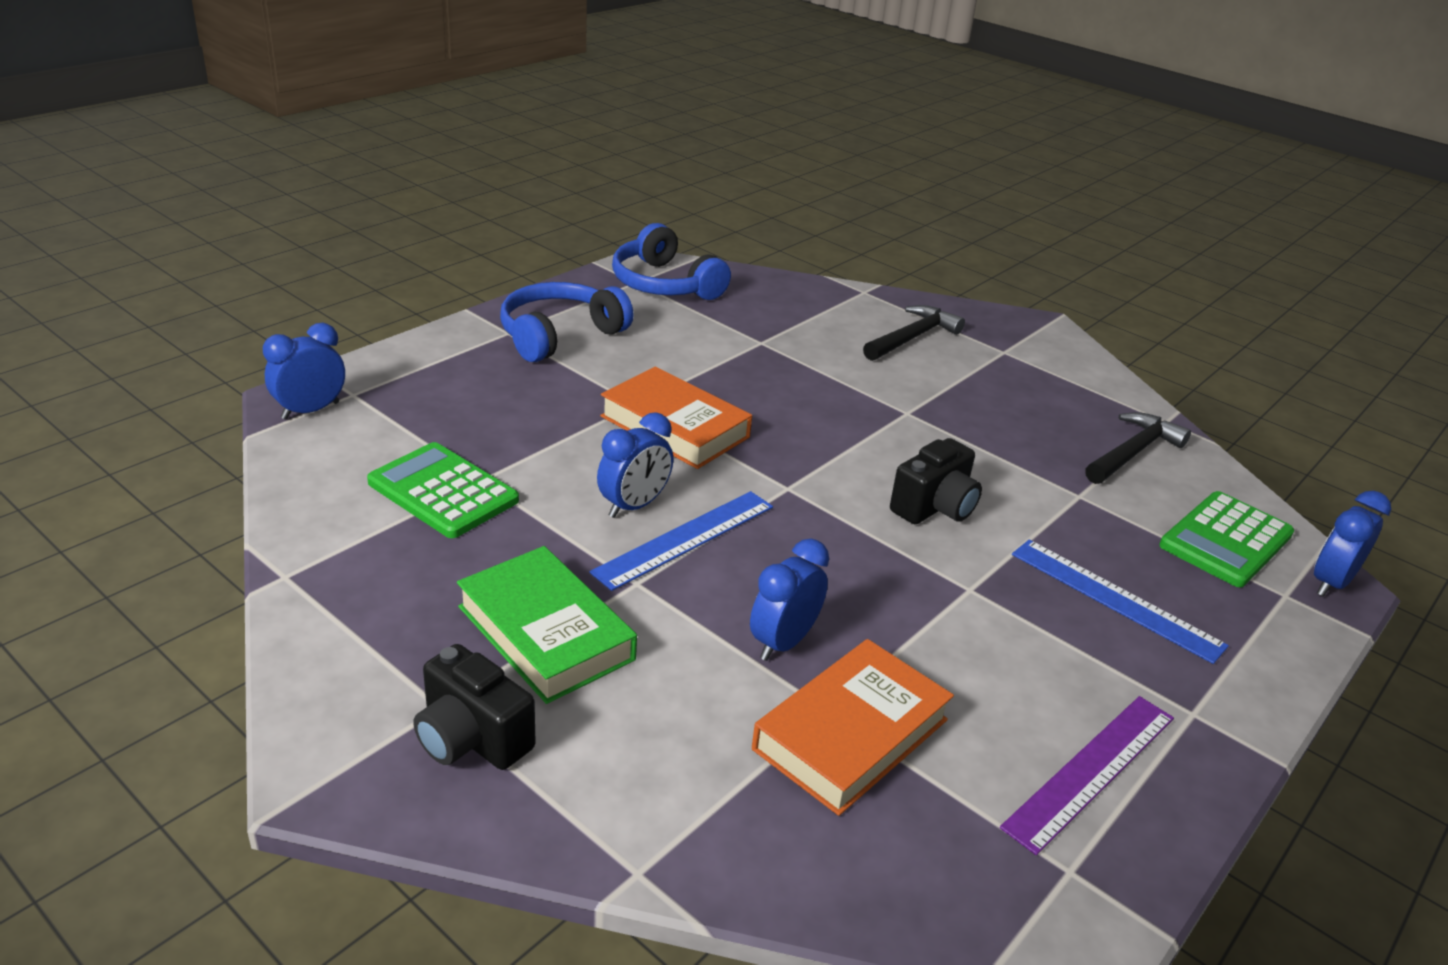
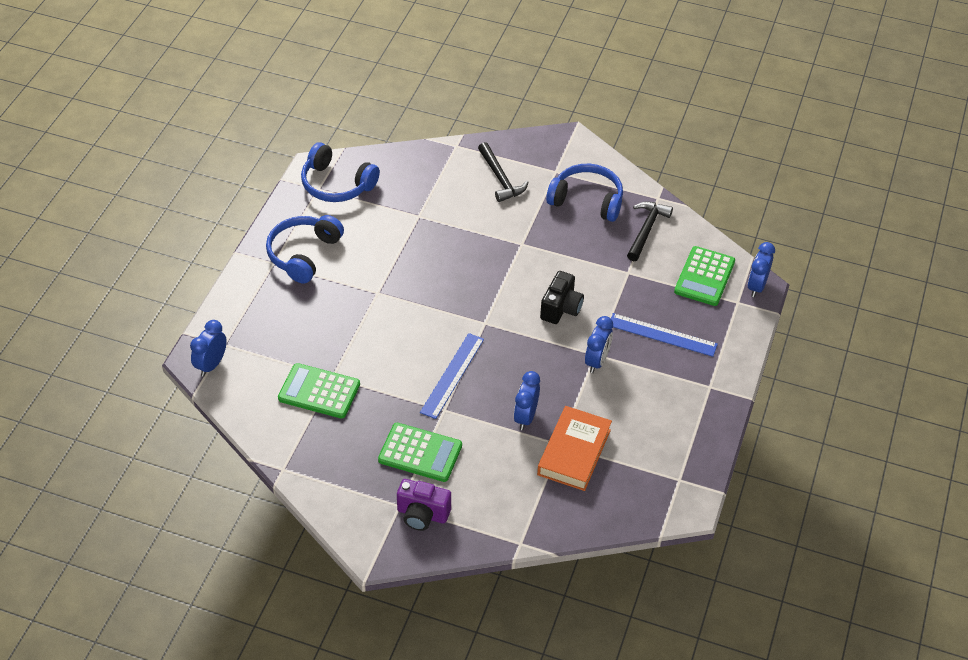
camera: 20 degrees left, 15 degrees up
(472, 738) = (422, 514): black camera -> purple camera
(545, 633) = (420, 453): green book -> green calculator
(634, 506) = (417, 364): blue clock -> blue clock (597, 361)
(674, 427) = (407, 302): orange book -> none
(912, 337) = (500, 178): black hammer -> black hammer turned 135 degrees clockwise
(1041, 393) = (587, 200): none -> blue headphones
(1091, 770) = (675, 432): purple ruler -> none

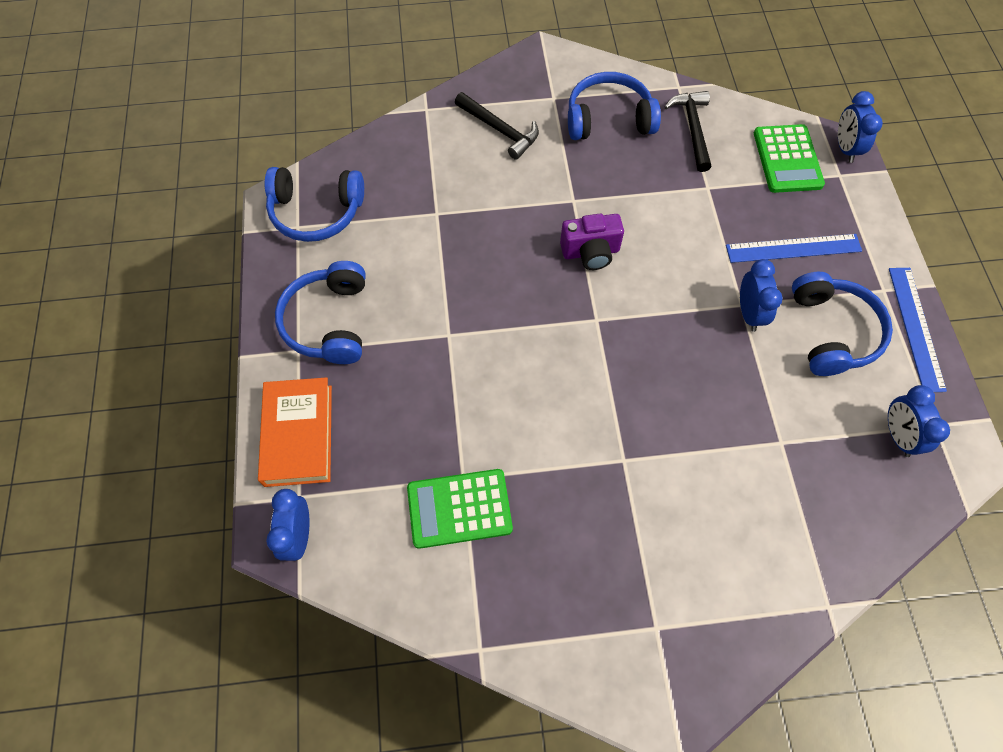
camera: 25 degrees left, 15 degrees up
(420, 453) = (633, 536): green calculator -> none
(422, 514) = (691, 626): purple camera -> purple camera (590, 252)
(452, 375) = (603, 408): blue ruler -> blue ruler (916, 328)
(525, 417) = (721, 424): blue clock -> blue clock (898, 435)
(561, 308) = (667, 263): black camera -> none
(574, 452) = (804, 446): orange book -> orange book (298, 435)
(649, 396) = (832, 332): none -> blue headphones

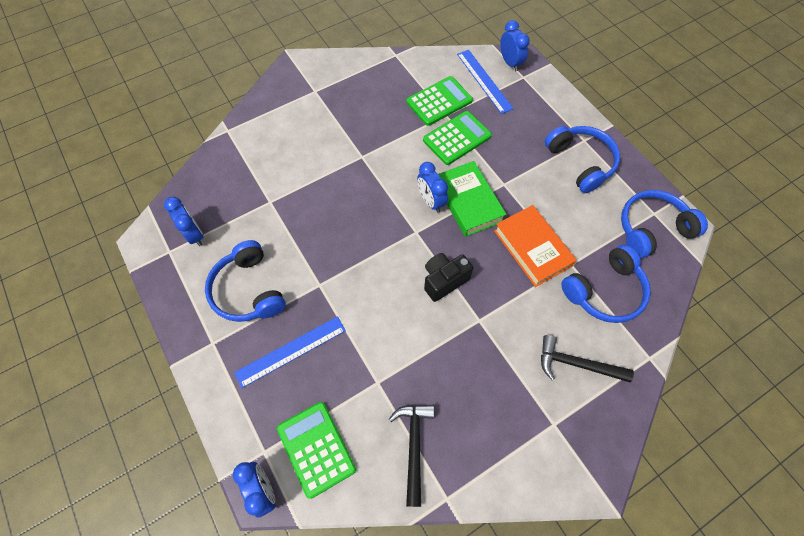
camera: 155 degrees right, 0 degrees up
(298, 435) = (546, 101): orange book -> orange book (532, 248)
(470, 430) = (457, 138): none -> green calculator
(509, 330) = (468, 202): none -> green book
(590, 252) = (444, 280): purple camera -> black camera
(608, 119) = (493, 421): blue headphones -> blue headphones (604, 291)
(692, 129) = (413, 446): black hammer -> black hammer turned 150 degrees counterclockwise
(749, 313) = (312, 280): blue clock -> blue clock (431, 201)
(916, 328) = (185, 319): blue ruler -> blue ruler (484, 81)

